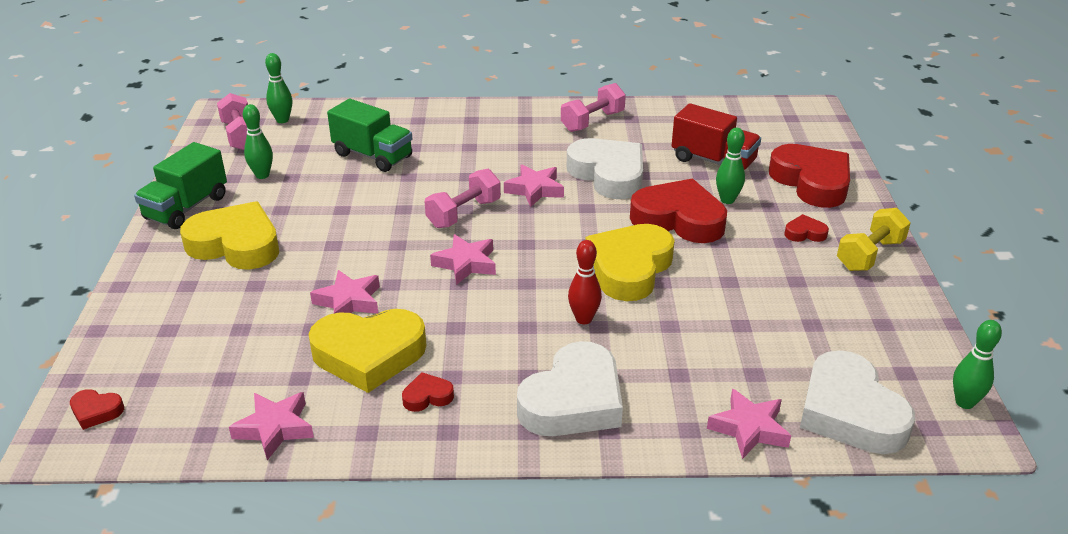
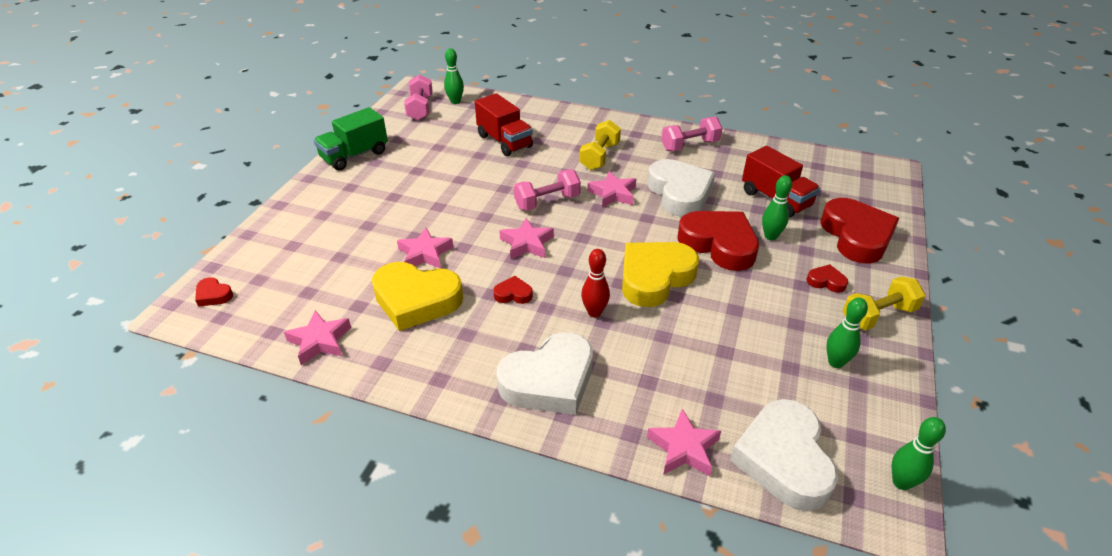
camera: 20 degrees right, 5 degrees up
(236, 244) = (372, 191): yellow heart -> none
(262, 175) = (418, 141): green bowling pin -> green bowling pin (835, 362)
(373, 156) = (504, 141): green truck -> red truck
(427, 396) = (440, 346): red heart -> red heart (513, 294)
(497, 152) = (599, 156): none -> yellow dumbbell

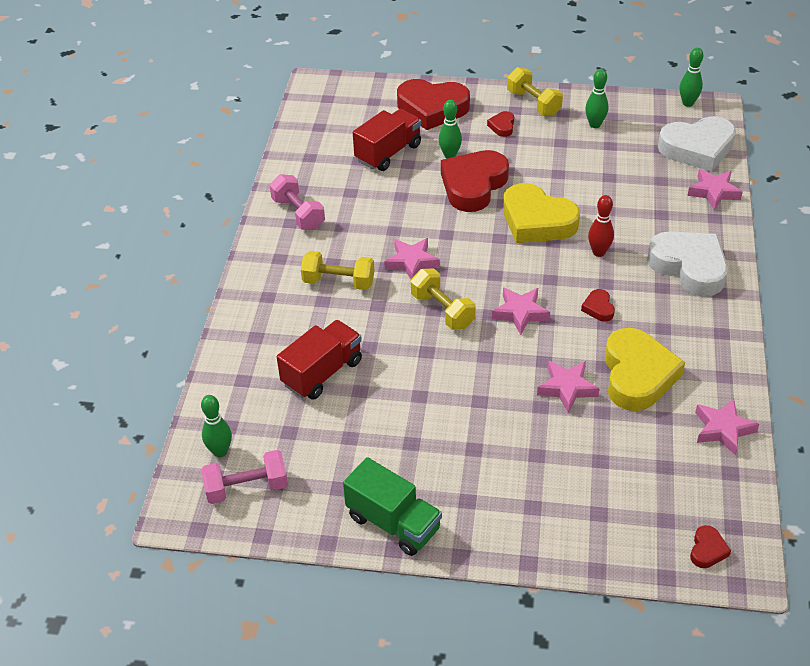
camera: 100 degrees left, 5 degrees up
(547, 202) = (442, 310): pink dumbbell -> yellow dumbbell
(679, 193) = (396, 215): white heart -> none
(856, 236) = (432, 108): red heart -> red heart turned 150 degrees counterclockwise

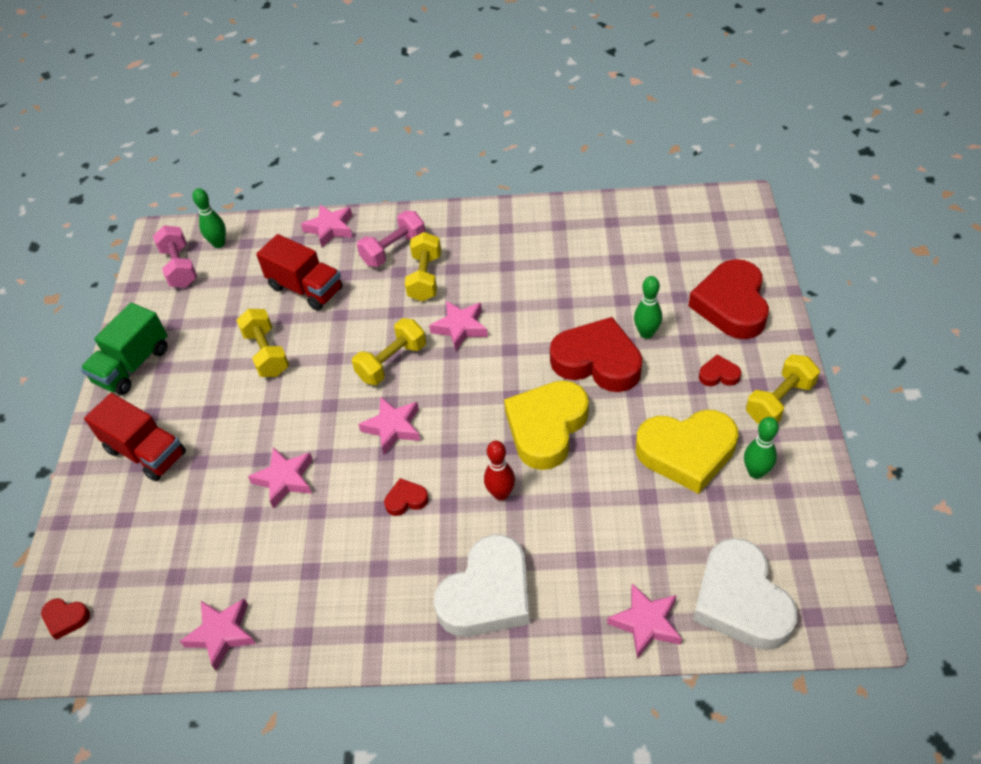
camera: 85 degrees right, 5 degrees up
(236, 352) = (330, 228): none -> pink star
(298, 214) = (520, 231): pink dumbbell -> pink dumbbell (393, 250)
(388, 153) = (636, 280): red truck -> red truck (146, 452)
(406, 404) = (266, 353): none -> yellow dumbbell
(637, 375) = (303, 544): yellow heart -> yellow heart (687, 453)
(688, 103) = (849, 586): green bowling pin -> none

